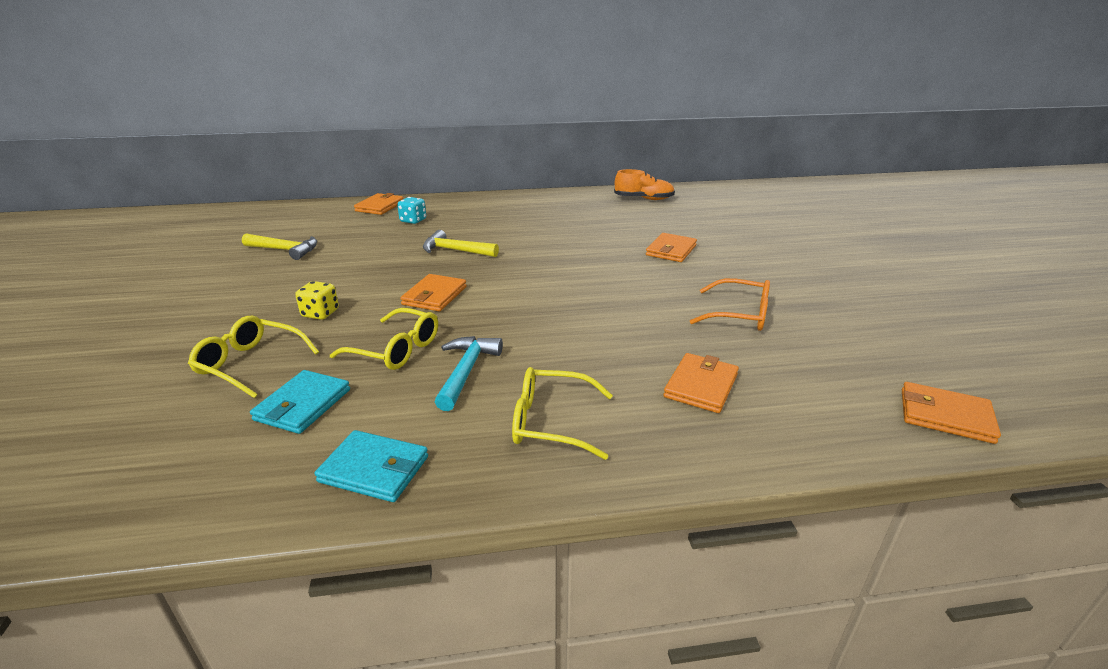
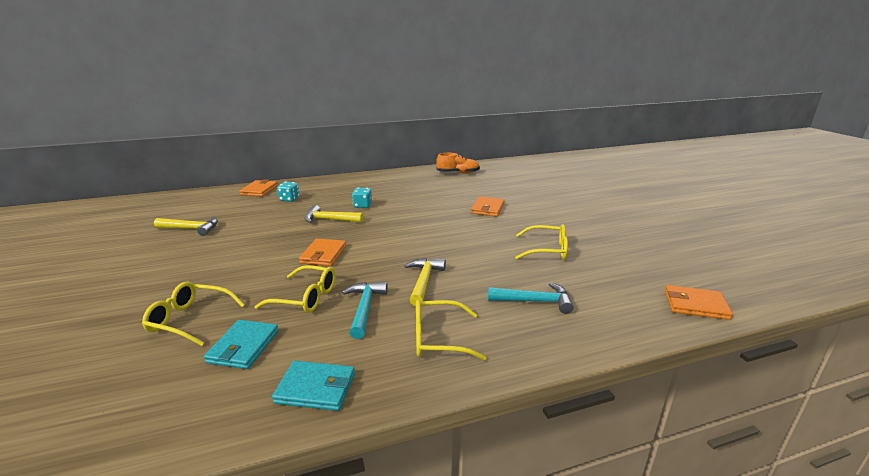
camera: 10 degrees left, 5 degrees down
(320, 313) = (236, 275): yellow dice -> none
(503, 235) = (362, 205): none -> turquoise dice
(554, 342) = (424, 281): none -> yellow hammer
(701, 386) = (535, 301): orange wallet -> turquoise hammer
(739, 315) = (547, 250): orange glasses -> yellow glasses

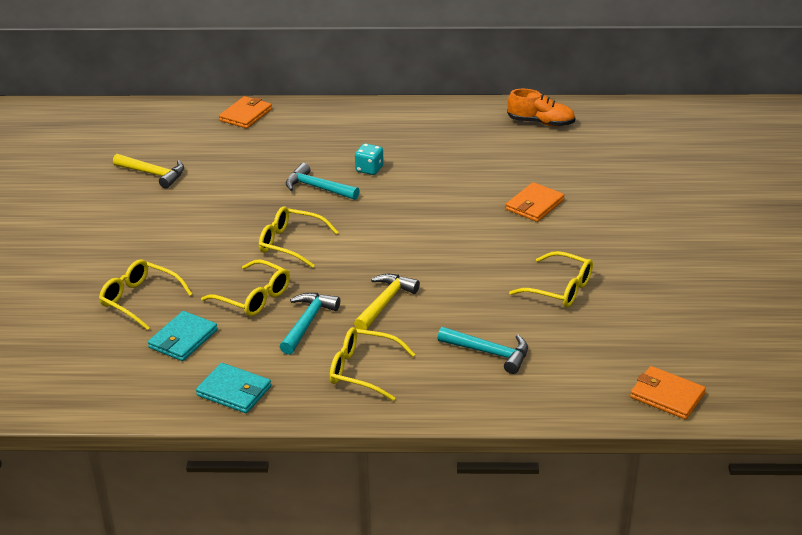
camera: 20 degrees right, 10 degrees up
(289, 199) = (279, 140): turquoise dice -> none
(323, 254) = (291, 243): orange wallet -> yellow glasses
(329, 220) = (317, 188): yellow hammer -> turquoise hammer

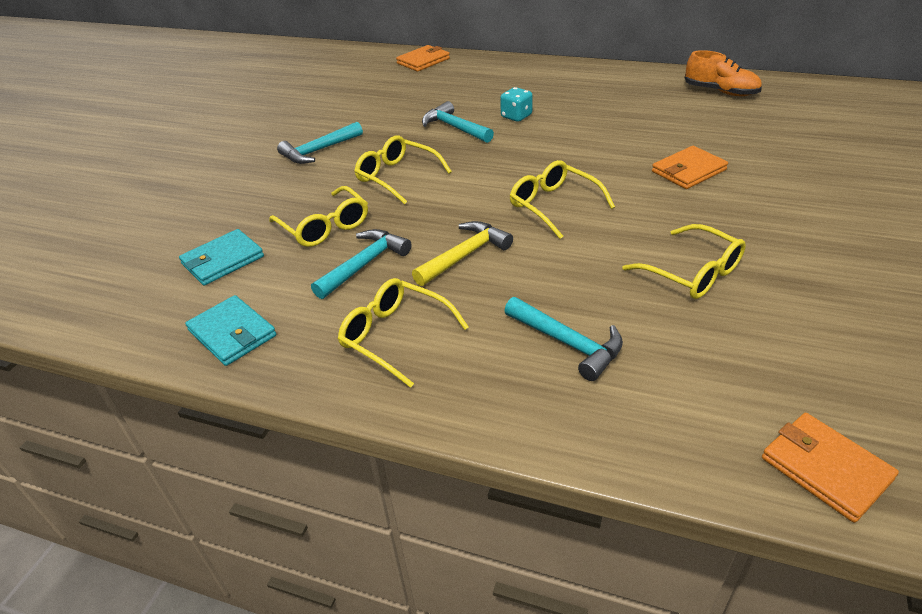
camera: 20 degrees right, 5 degrees up
(140, 300) = (212, 212): yellow glasses -> yellow glasses (553, 205)
(153, 174) = (309, 100): yellow hammer -> none
(200, 228) = (318, 151): none -> turquoise hammer

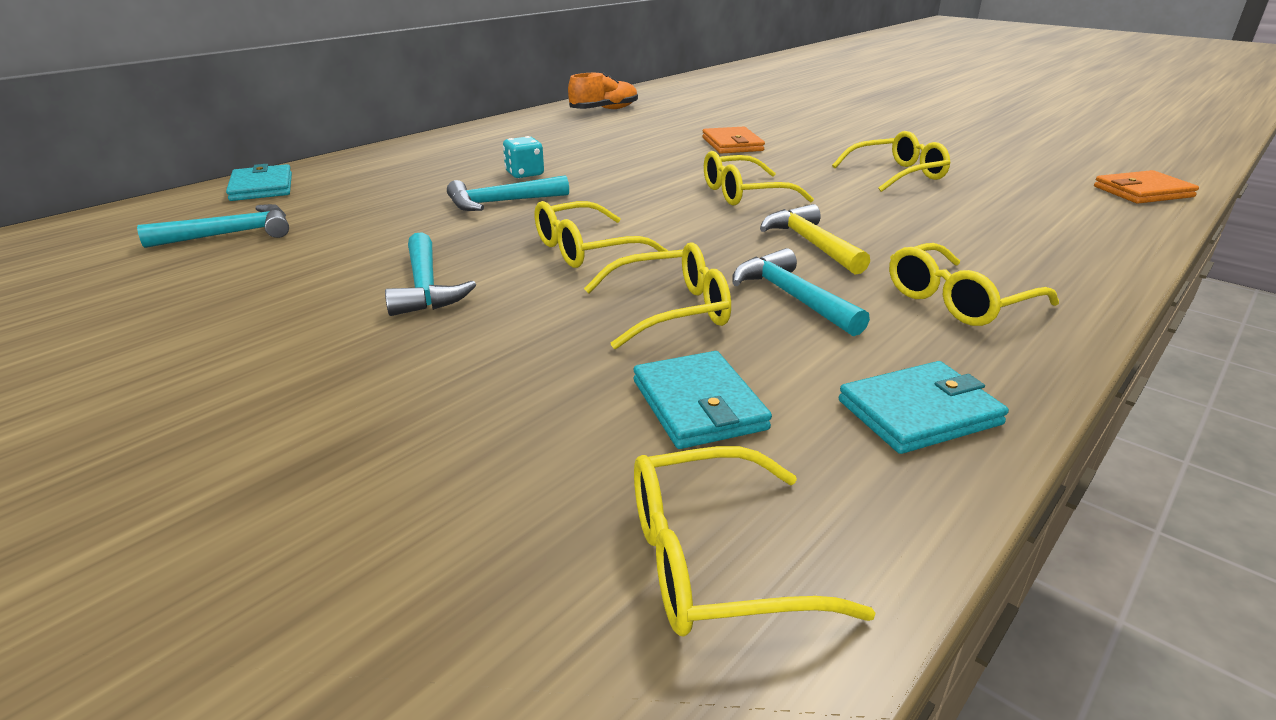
camera: 70 degrees left, 10 degrees down
(106, 291) = (714, 561): none -> yellow glasses
(423, 61) = (262, 187): orange wallet -> turquoise wallet
(568, 343) = (988, 230): turquoise hammer -> turquoise hammer (232, 234)

